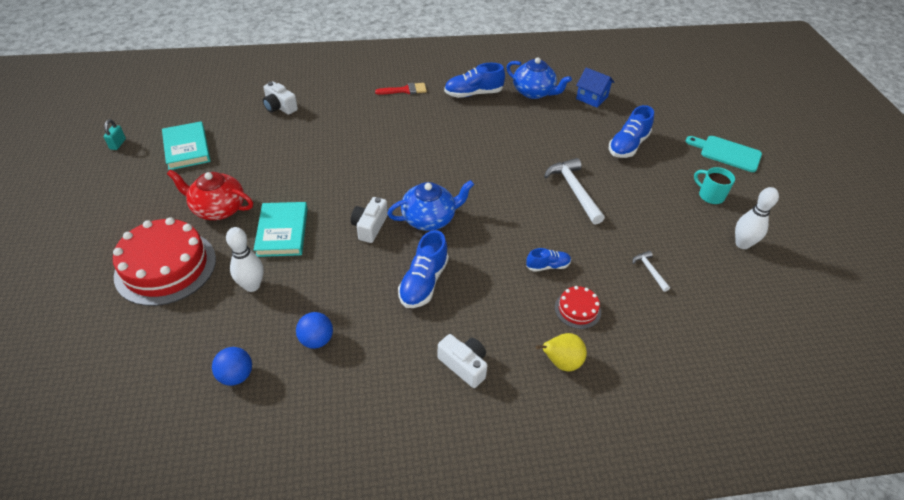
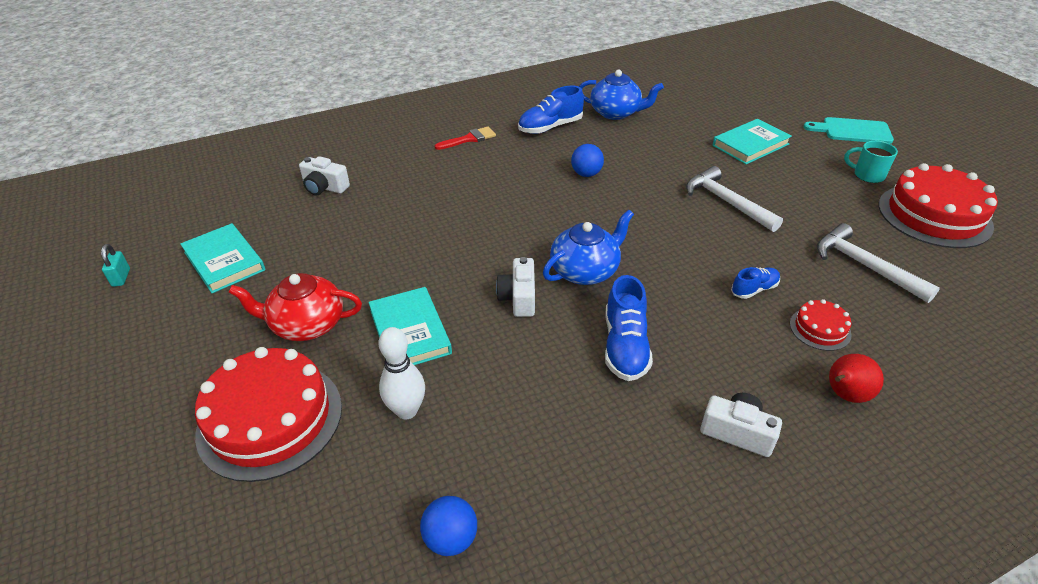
camera: 15 degrees left, 5 degrees down
(316, 340) = (534, 456): blue ball -> blue ball (586, 174)
(561, 362) = (844, 395): yellow pear -> red pear
(592, 98) = (680, 106): blue house -> none
(628, 145) = (750, 145): blue shoe -> turquoise book
(650, 270) = (864, 266): white hammer -> white hammer, size x1.98
(742, 244) = (934, 215): white bowling pin -> red cake

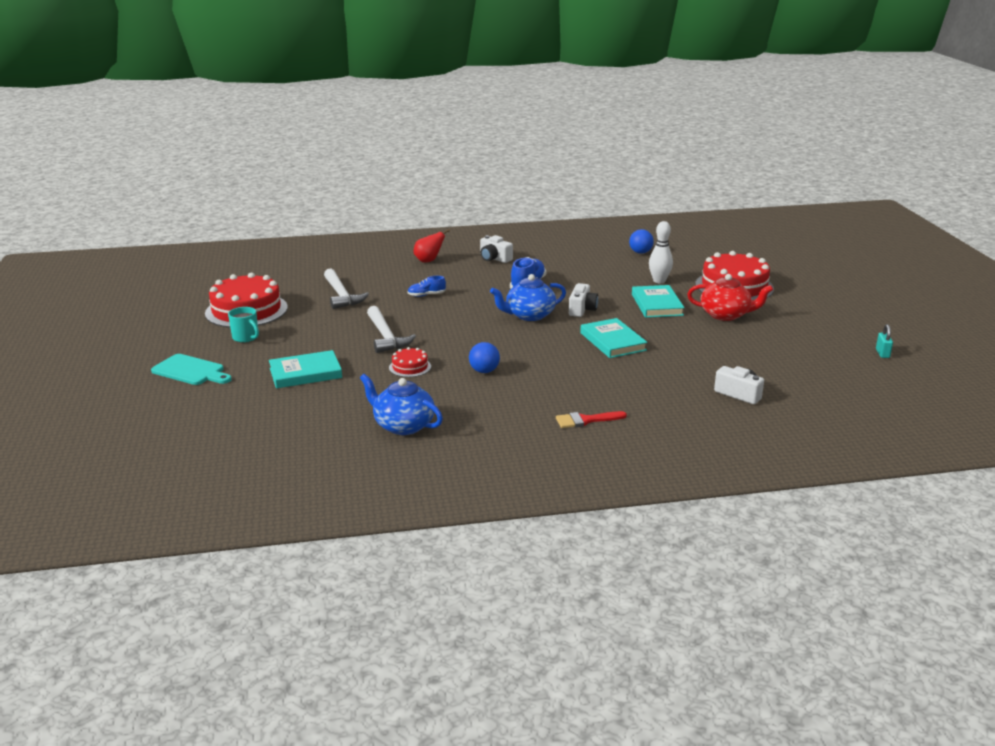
camera: 165 degrees left, 15 degrees down
(224, 261) = (805, 353): turquoise book -> turquoise book (612, 341)
(550, 127) = (489, 420): blue shoe -> none
(820, 329) = (409, 278): red cake -> red cake (410, 367)

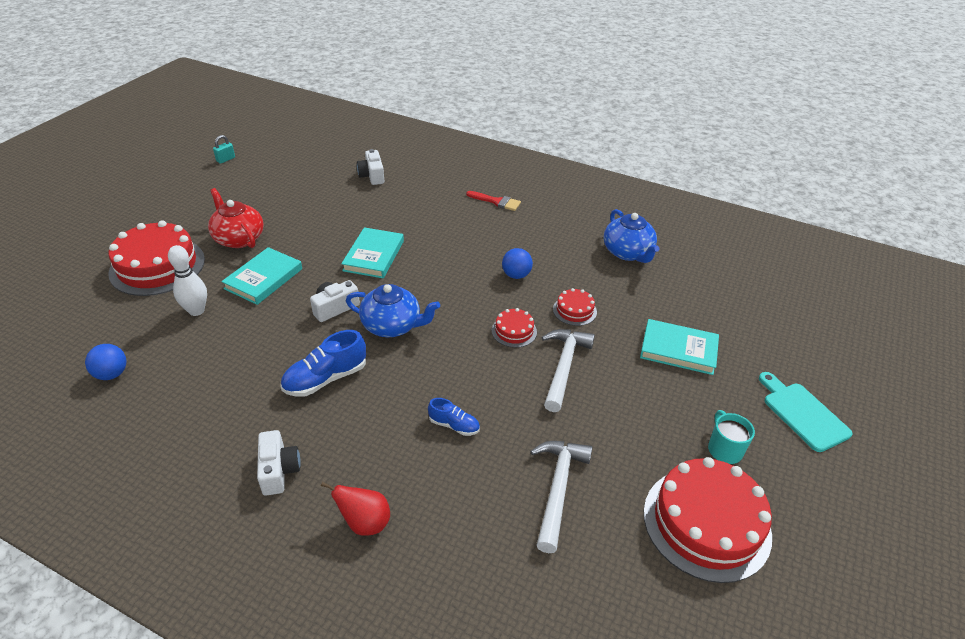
camera: 145 degrees left, 15 degrees up
(442, 341) = (514, 331): none -> red cake

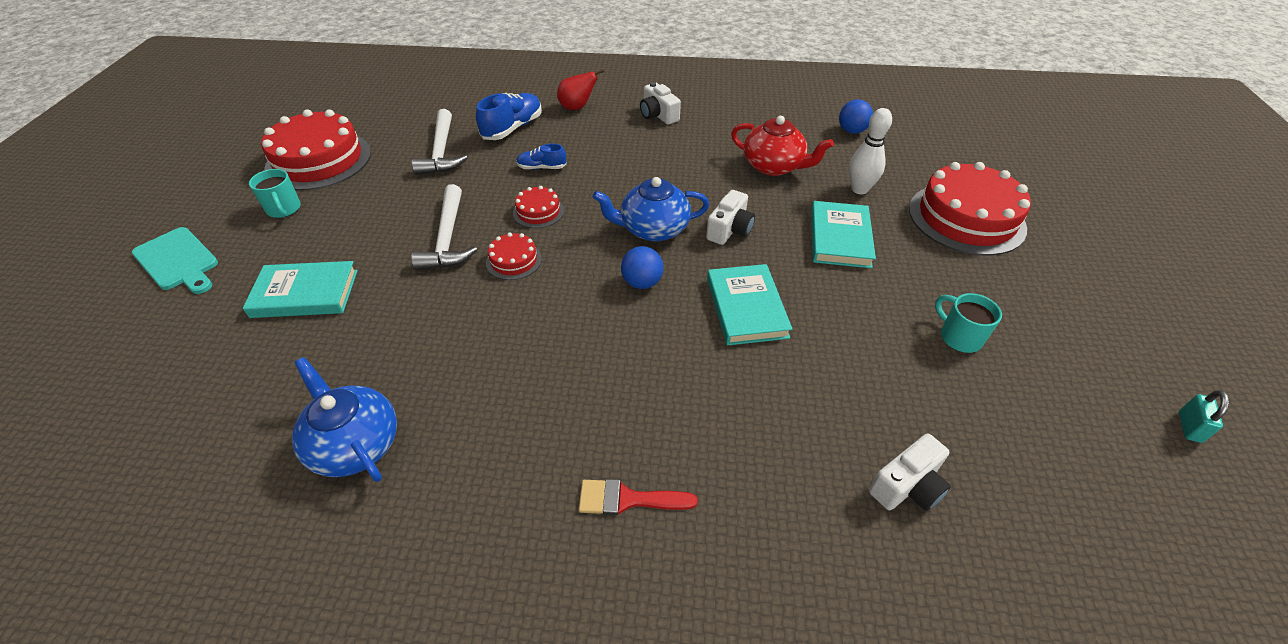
camera: 160 degrees right, 5 degrees up
(239, 238) = (937, 278): red teapot -> red teapot (774, 166)
(272, 211) = (959, 337): none -> turquoise mug
(325, 379) = (677, 170): blue shoe -> blue shoe (513, 128)
(372, 176) = (907, 486): white camera -> white camera turned 90 degrees clockwise
(516, 275) = (535, 338): blue ball -> blue ball (642, 283)
(574, 310) = (441, 308): red cake -> red cake (538, 212)

